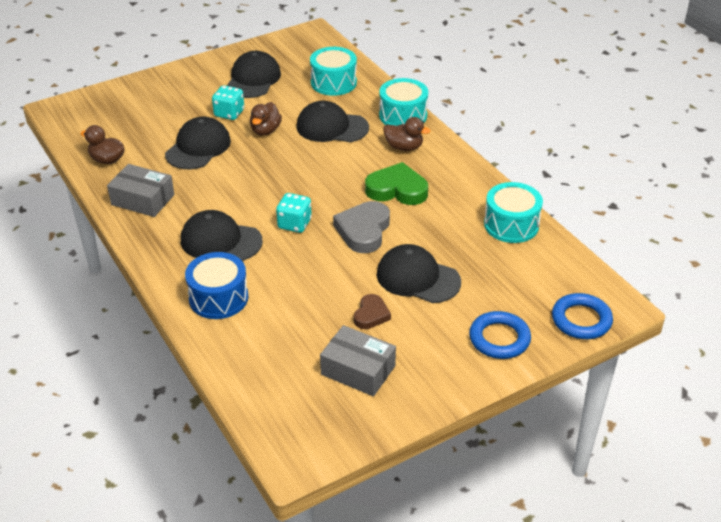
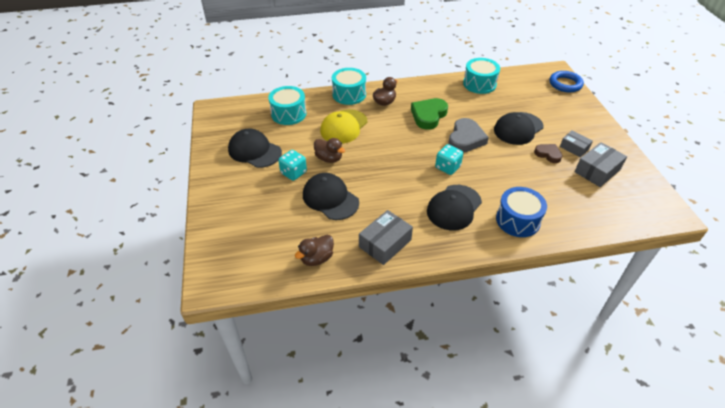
camera: 70 degrees left, 5 degrees up
(332, 127) = (344, 127): black cap -> yellow cap
(363, 230) = (465, 139): grey heart -> grey heart turned 105 degrees counterclockwise
(402, 342) = (574, 148): none -> grey box
(499, 339) = (576, 113): blue ring -> none

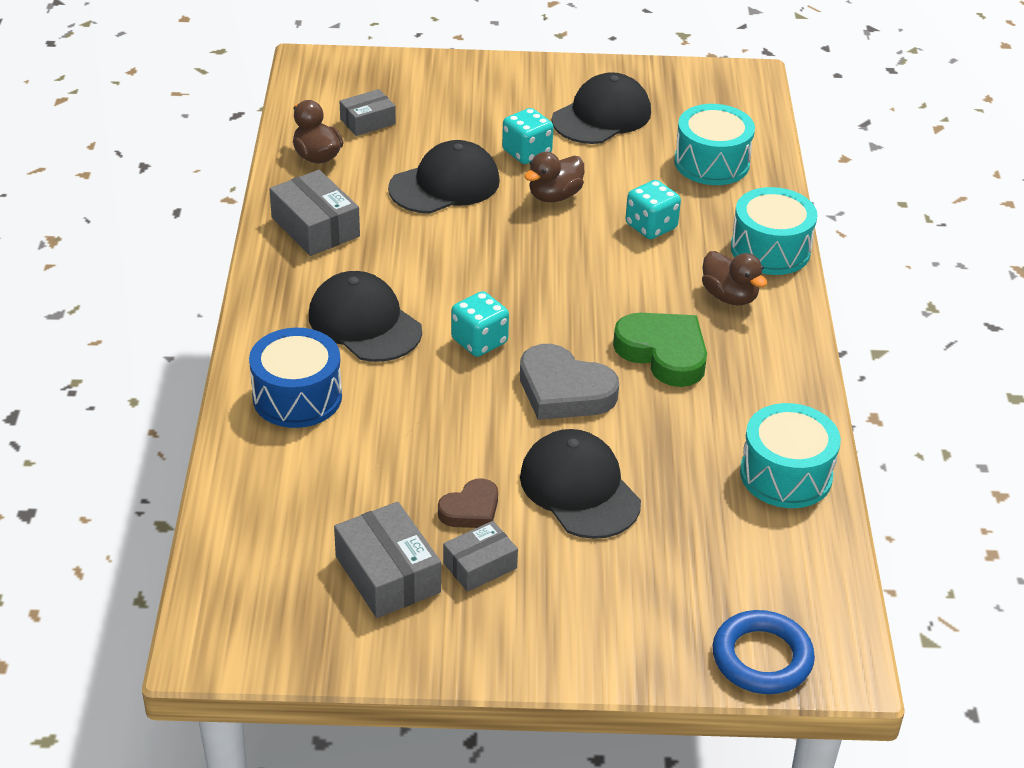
camera: 100 degrees right, 5 degrees down
(275, 242) = (367, 121): none -> grey box
(344, 127) = (651, 226): yellow cap -> turquoise dice

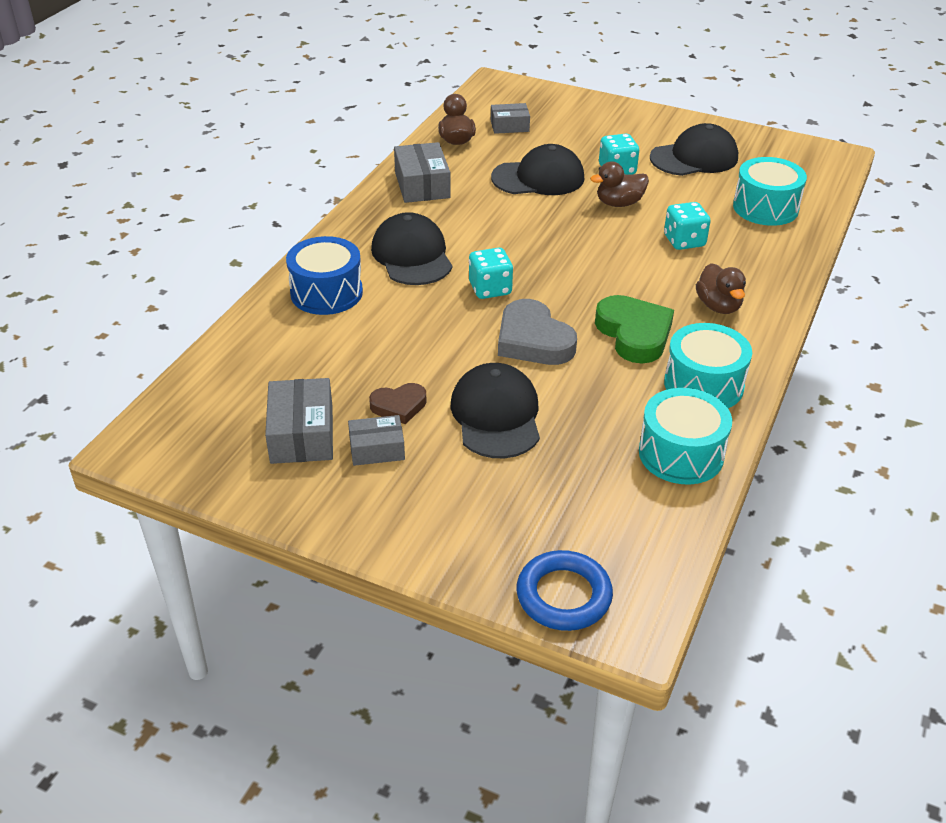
camera: 25 degrees right, 0 degrees up
(770, 250) = (776, 280): turquoise drum -> turquoise drum (703, 385)

